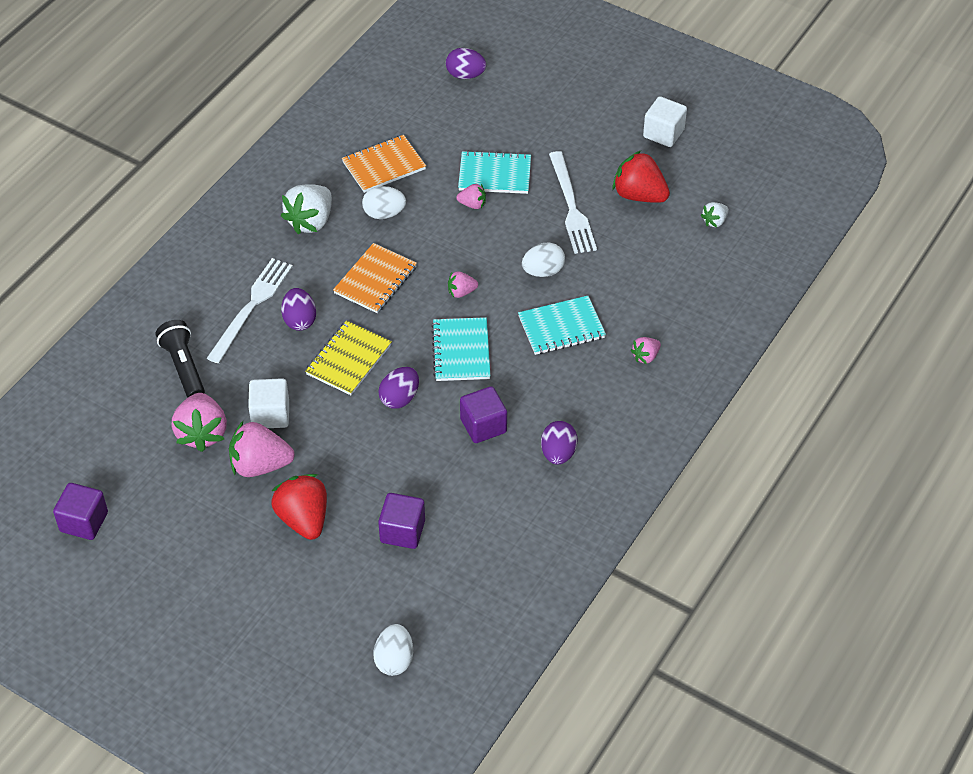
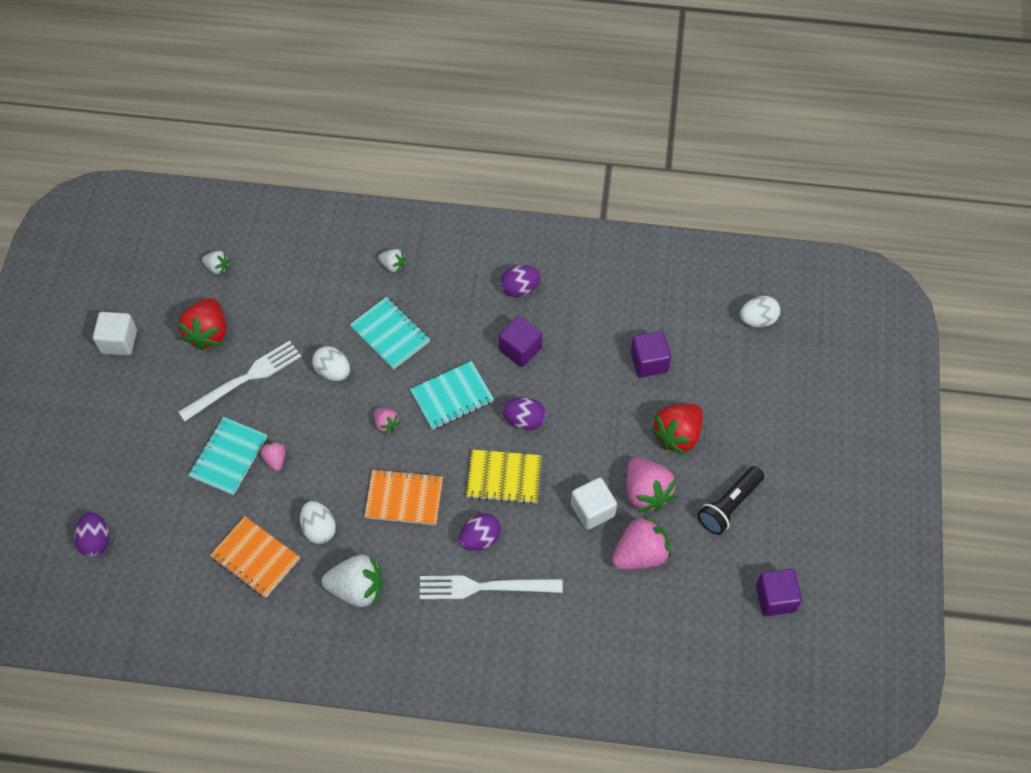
camera: 115 degrees left, 10 degrees up
(184, 367) = (580, 608): black flashlight -> black flashlight (729, 505)
(494, 175) = (228, 457): turquoise notebook -> turquoise notebook turned 45 degrees clockwise
(645, 356) = (393, 265): pink strawberry -> white strawberry

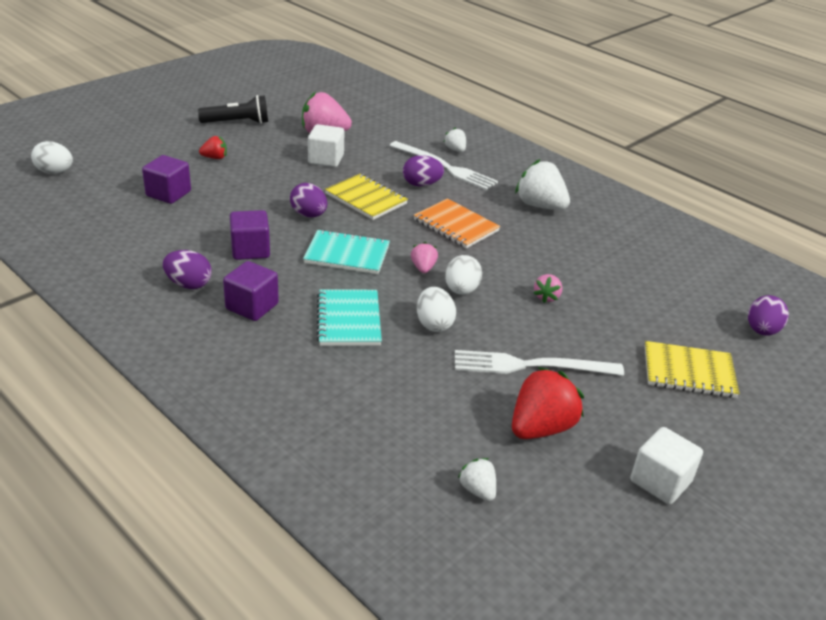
camera: 145 degrees left, 25 degrees down
(136, 451) = (689, 372): none -> yellow notebook
(228, 457) = (591, 320): turquoise notebook -> none
(255, 558) = (611, 254): orange notebook -> none
(319, 529) = (543, 244): white egg -> white egg (461, 290)
(393, 265) = (277, 370): white strawberry -> white strawberry (455, 150)
(646, 492) = (278, 149): pink strawberry -> none
(677, 435) = (215, 158): red strawberry -> red strawberry, size x0.51
(775, 598) = (273, 90): purple cube -> purple cube (252, 306)

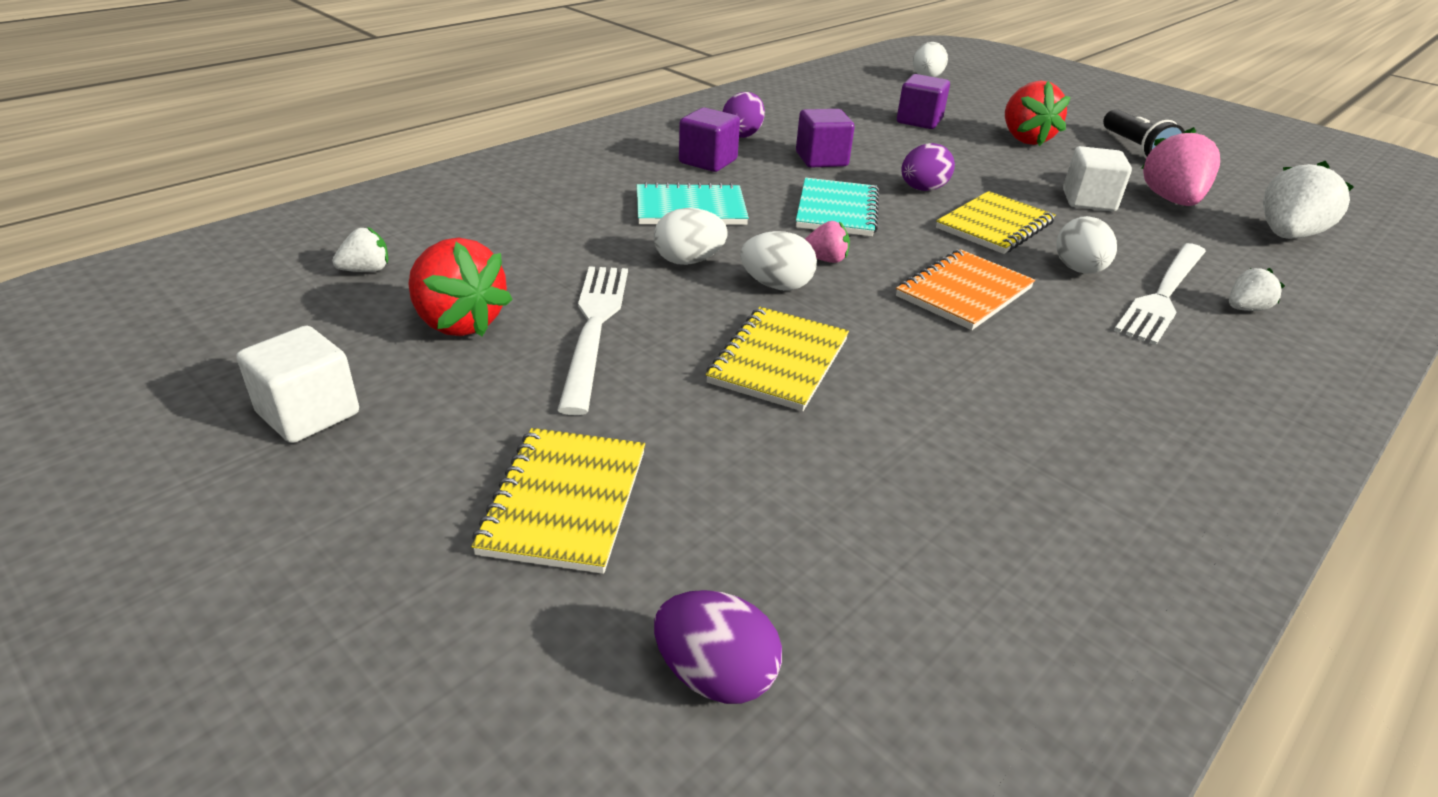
camera: 90 degrees right, 0 degrees up
(215, 158) = (1025, 139): red strawberry -> red strawberry, size x1.94
(421, 184) = (1078, 270): purple egg -> white egg
(540, 206) = (1102, 388): white strawberry -> white strawberry (1286, 235)
(546, 297) = (779, 361): pink strawberry -> yellow notebook

